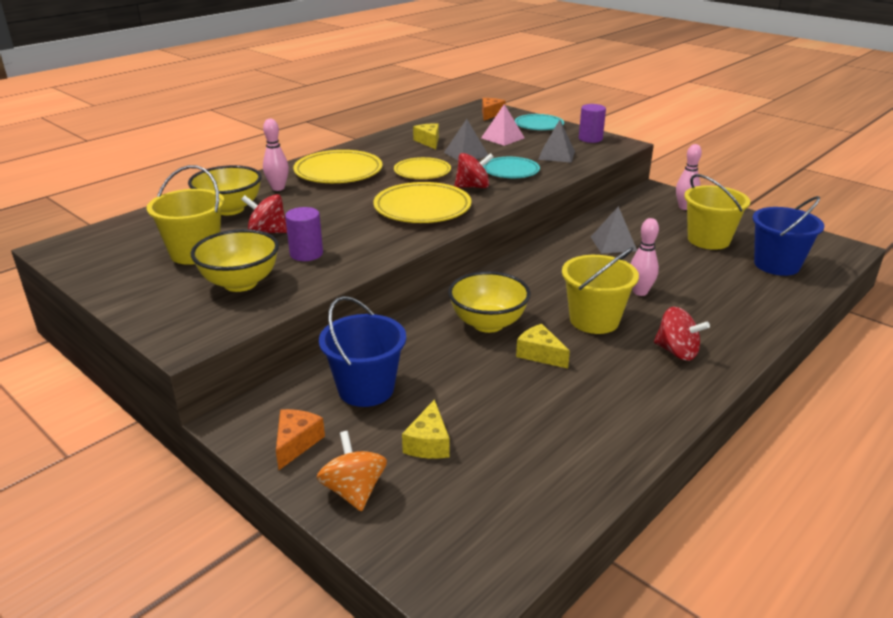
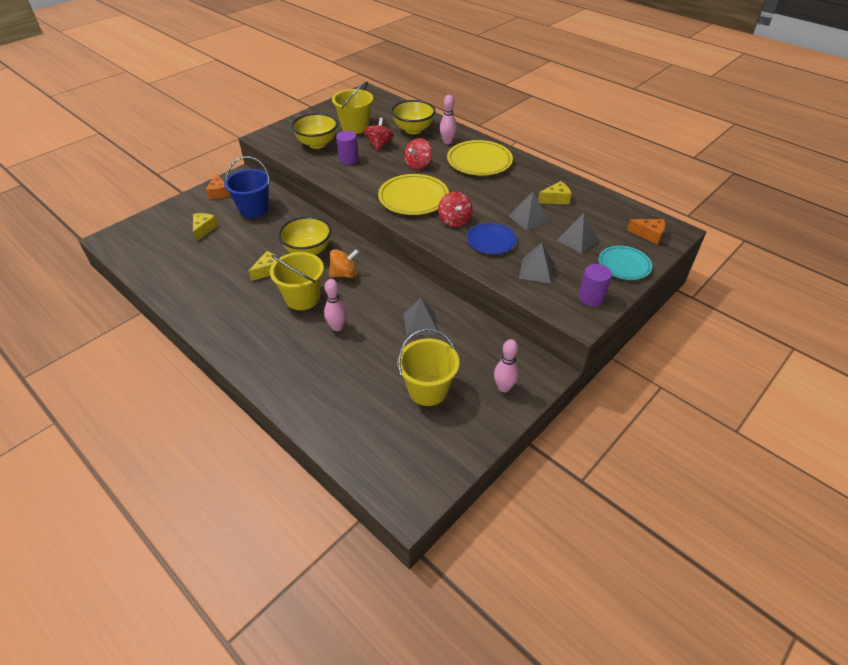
camera: 90 degrees right, 15 degrees up
(296, 443) = (219, 192): orange cheese -> orange cheese turned 60 degrees clockwise
(354, 491) = (180, 210): orange spinning top -> orange spinning top (344, 274)
(422, 172) = (484, 197): yellow plate -> none
(428, 443) = (204, 229): yellow cheese -> yellow cheese turned 90 degrees clockwise
(502, 138) = (577, 240): pink pyramid -> grey pyramid
(511, 171) = (491, 241): turquoise plate -> blue plate
(677, 352) = (255, 333): red spinning top -> red spinning top (418, 165)
(776, 265) = (375, 429): blue bucket -> none

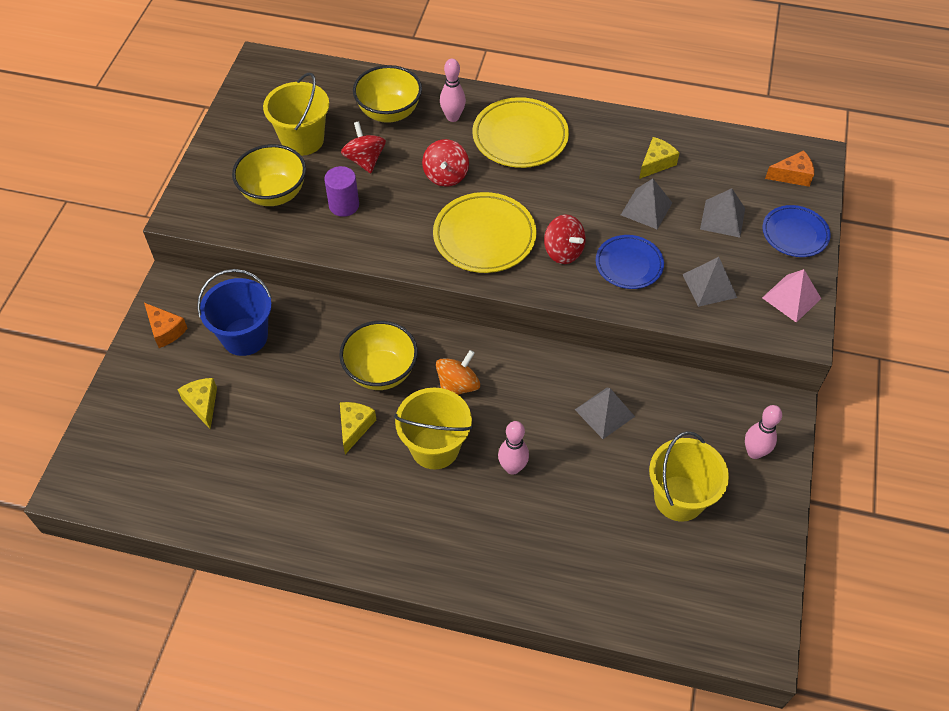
camera: 30 degrees left, 10 degrees up
(591, 298) = (791, 298): purple cylinder -> pink pyramid
(624, 265) = (795, 234): turquoise plate -> blue plate

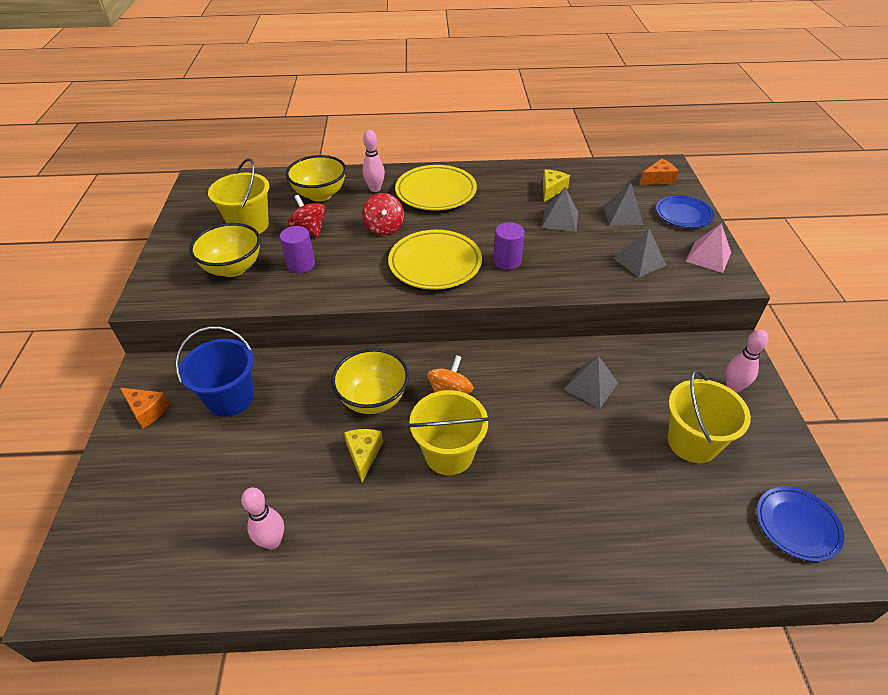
camera: 15 degrees left, 10 degrees down
(202, 404) = (199, 470): yellow cheese -> none
(512, 468) = (530, 454): pink bowling pin -> pink bowling pin (272, 541)
(563, 251) = (507, 261): red spinning top -> purple cylinder
(629, 264) = (566, 259): blue plate -> blue plate (797, 525)

